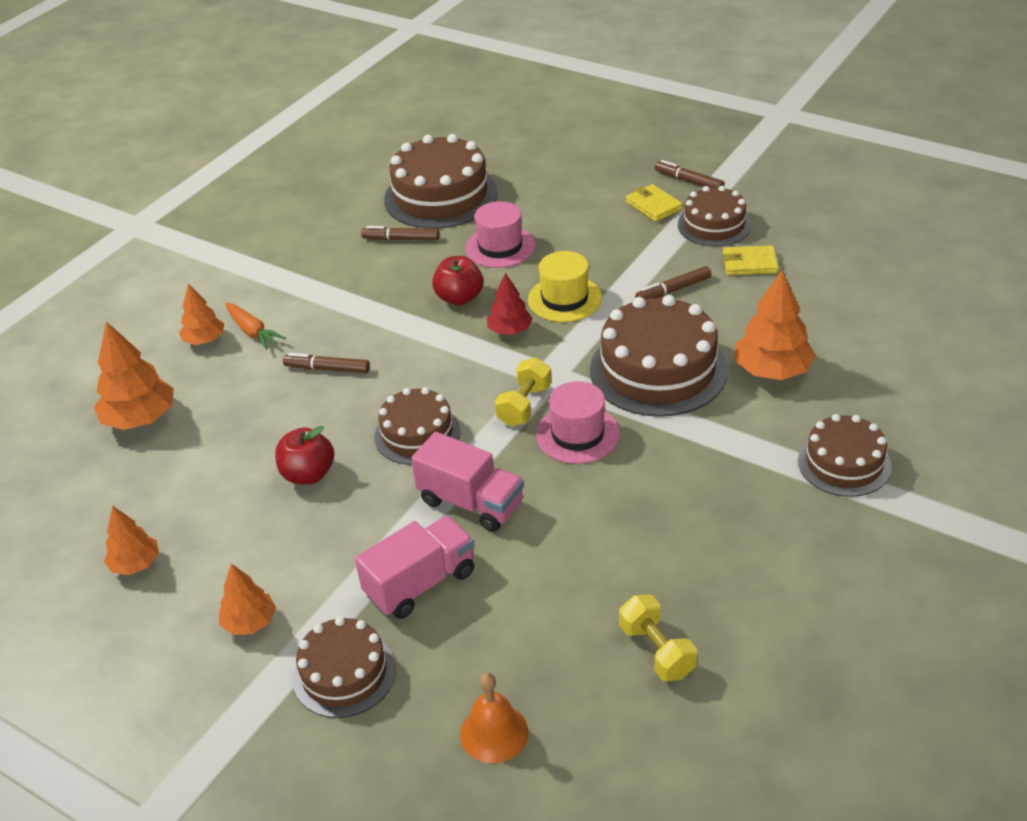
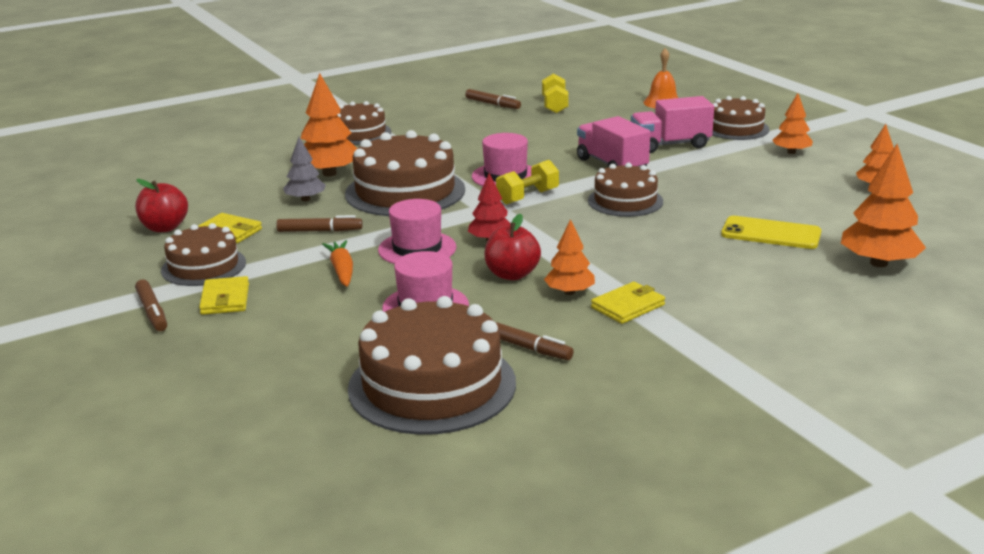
camera: 155 degrees left, 15 degrees down
(204, 340) = (804, 308): orange tree -> orange tree (569, 292)
(248, 430) = (771, 233): none -> yellow phone
(253, 332) = (747, 302): orange carrot -> orange carrot (342, 270)
(308, 474) = (726, 200): red apple -> red apple (164, 227)
(327, 369) = (679, 255): brown marker -> brown marker (493, 104)
(346, 297) = (627, 306): none -> yellow wallet
(564, 299) = (417, 249): yellow hat -> pink hat
(741, 324) = (305, 199): none -> grey tree

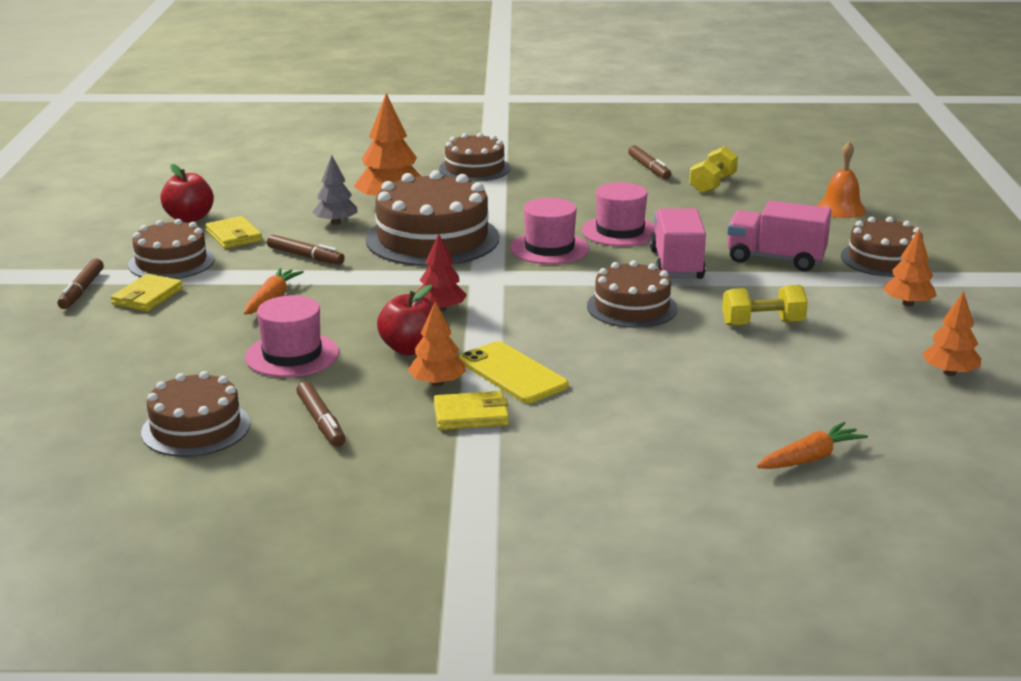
camera: 30 degrees right, 0 degrees up
(417, 249) = (363, 298): pink hat -> pink hat (620, 231)
(432, 385) = (196, 428): brown cake -> brown cake, size x0.61
(527, 197) = (539, 275): yellow dumbbell -> yellow dumbbell (762, 323)
(771, 233) = (736, 387): yellow phone -> yellow phone (512, 373)
(879, 263) = (810, 458): orange tree -> orange carrot

